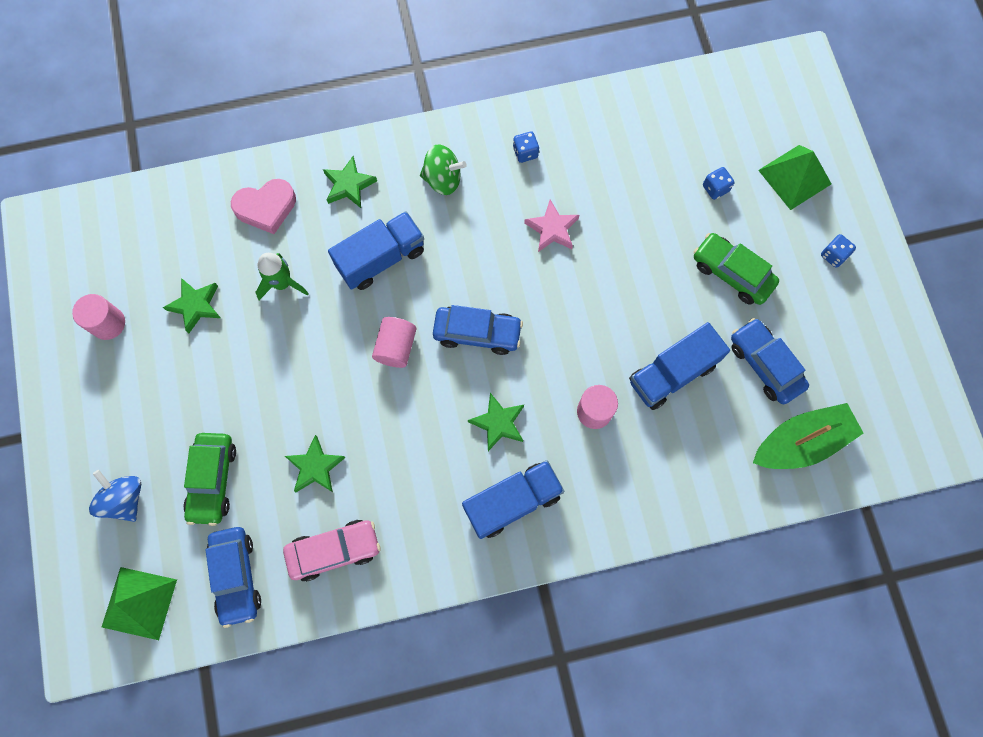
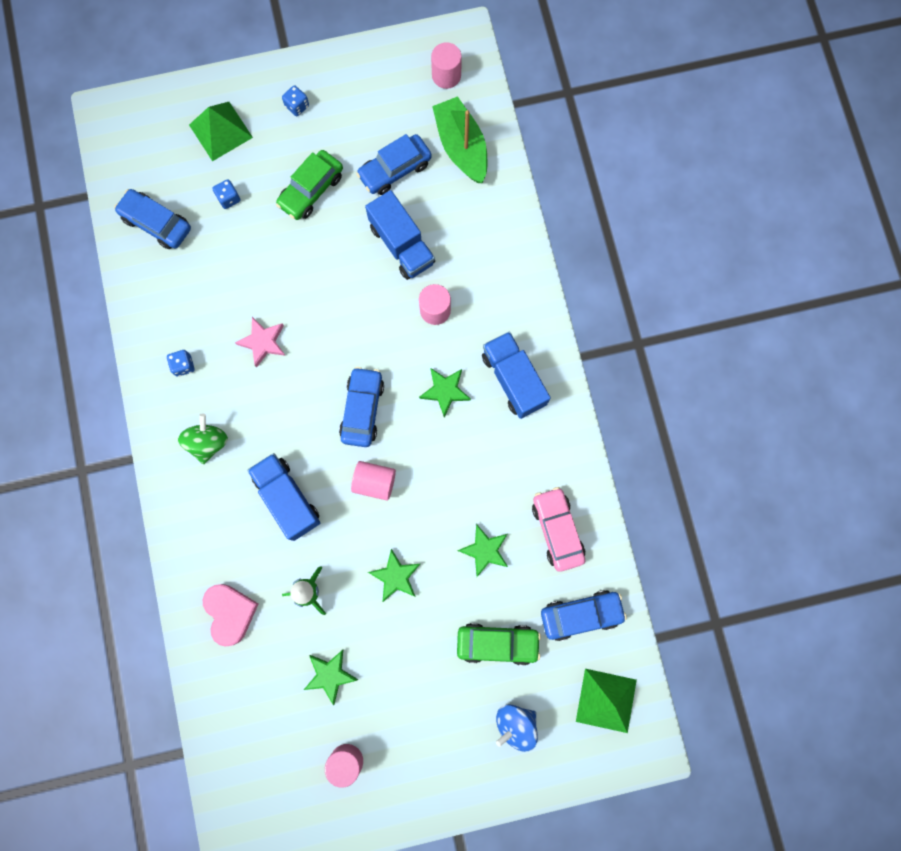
camera: 90 degrees left, 5 degrees up
(349, 185) = (209, 532): green star -> green star (395, 576)
(681, 119) = (156, 223): none -> blue car
(893, 424) = (446, 75): none -> pink cylinder

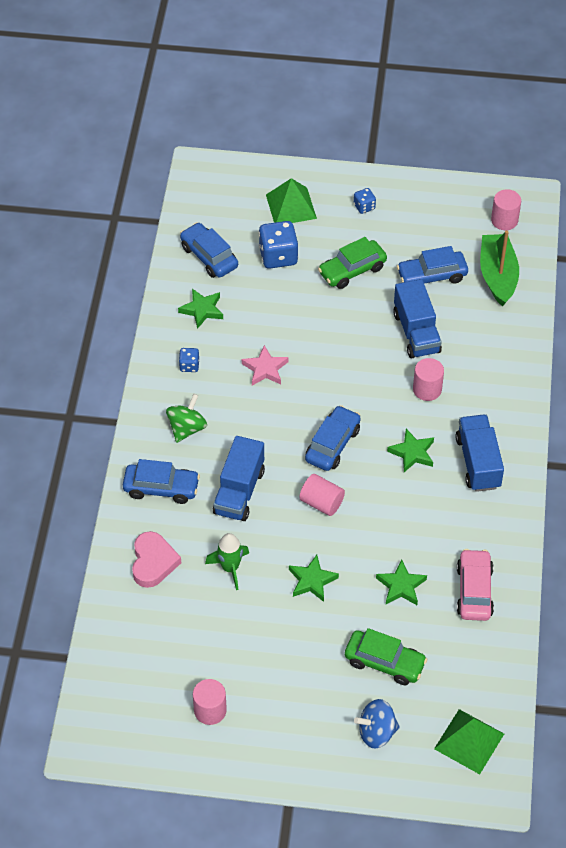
camera: 20 degrees right, 25 degrees down
(229, 198) = (278, 256): blue dice -> blue dice, size x1.92
(287, 499) = (239, 491): blue truck -> blue truck turned 150 degrees counterclockwise
(330, 675) = (222, 638): green star -> green star (202, 310)
(581, 614) = (471, 664): blue car -> blue car (161, 488)

